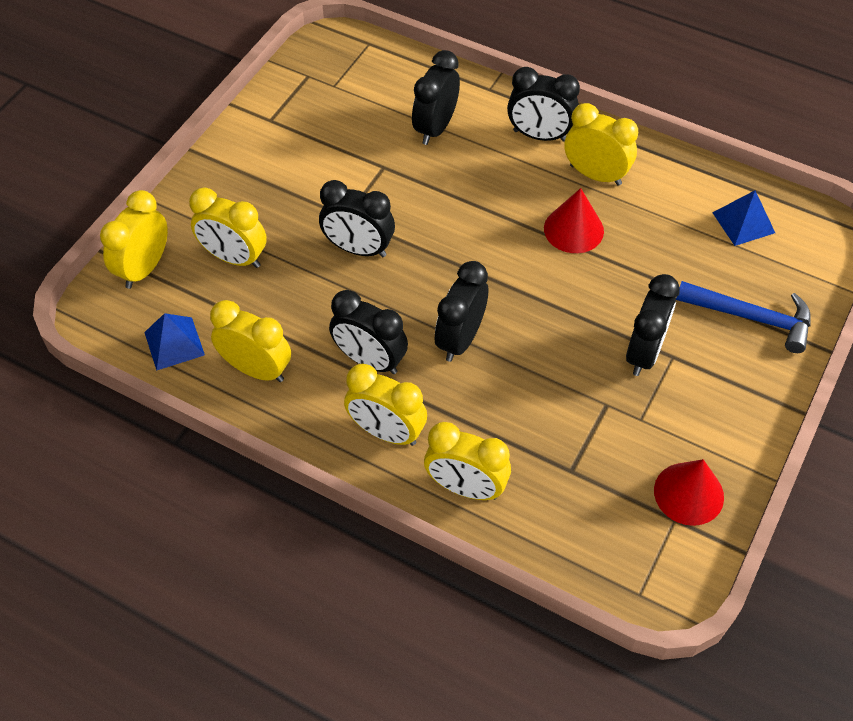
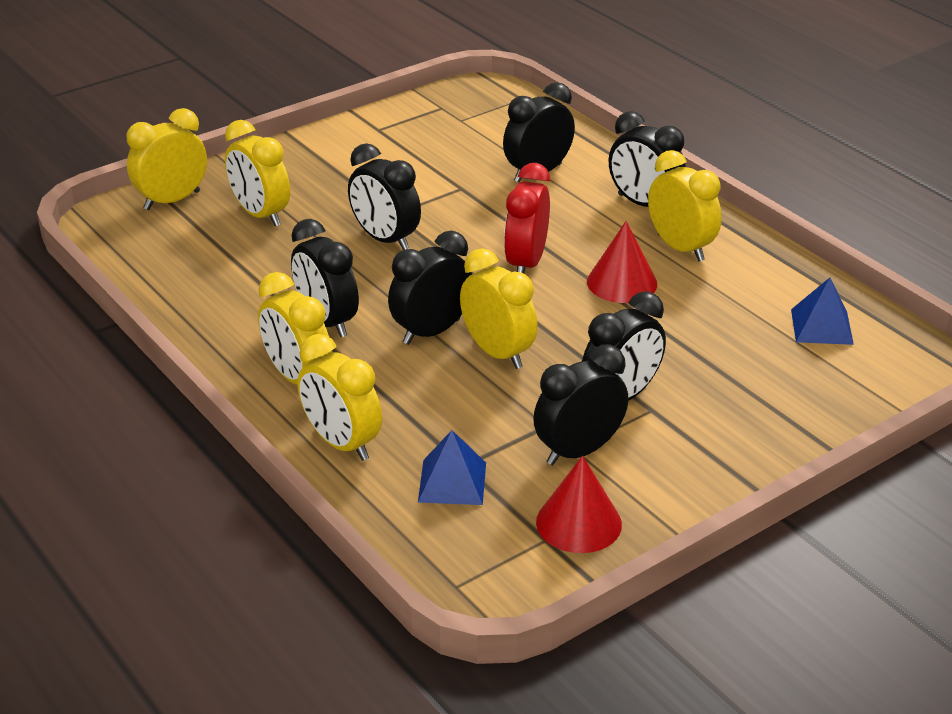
camera: 25 degrees right, 20 degrees down
(174, 343) = (153, 258): blue pyramid -> blue pyramid (452, 482)
(256, 369) = (213, 297): yellow clock -> yellow clock (497, 353)
(488, 235) = (526, 263): none -> red clock
(646, 421) = (578, 451): none -> black clock
(751, 317) = (768, 403): blue hammer -> none

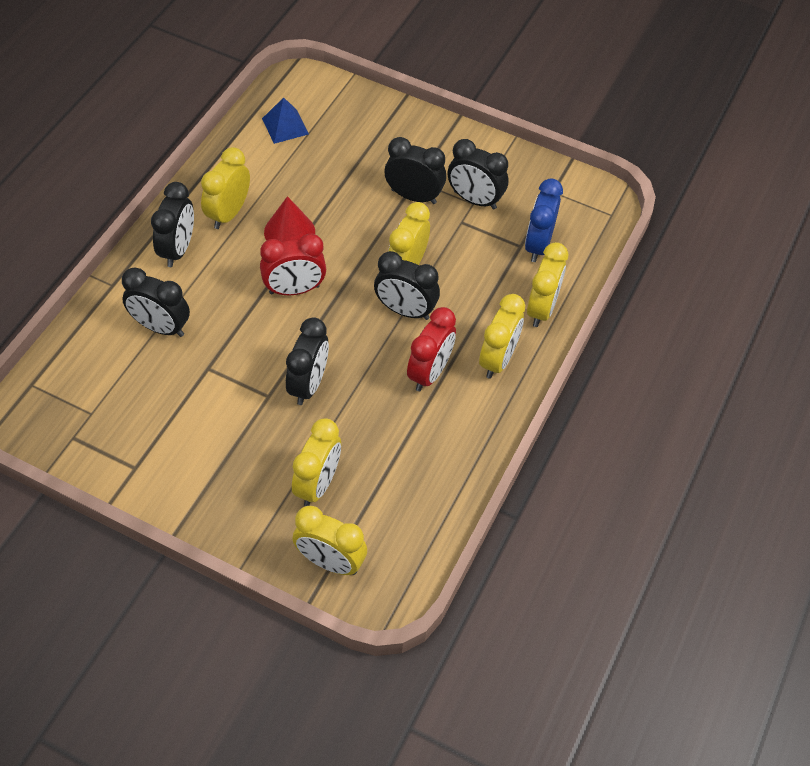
camera: 120 degrees left, 20 degrees up
(327, 322) = (429, 373): black clock -> red clock
(452, 482) = (538, 245): blue pyramid -> blue clock
(578, 523) = (532, 182): red cone -> none

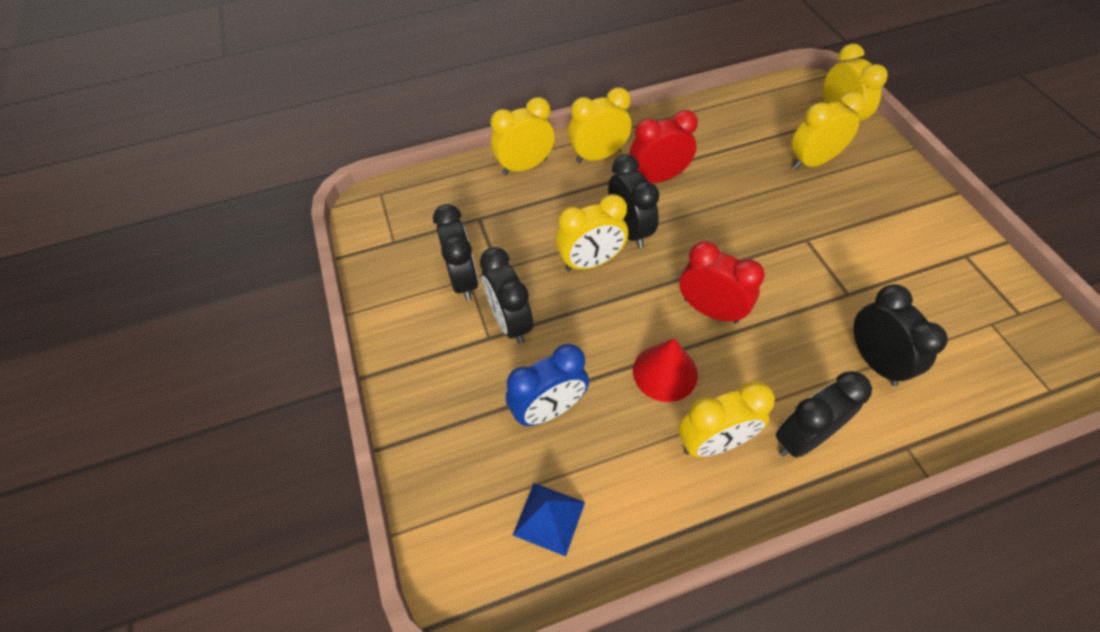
camera: 130 degrees left, 0 degrees up
(308, 384) = (765, 227): black clock -> none
(538, 245) = (465, 209): blue clock -> blue clock (549, 410)

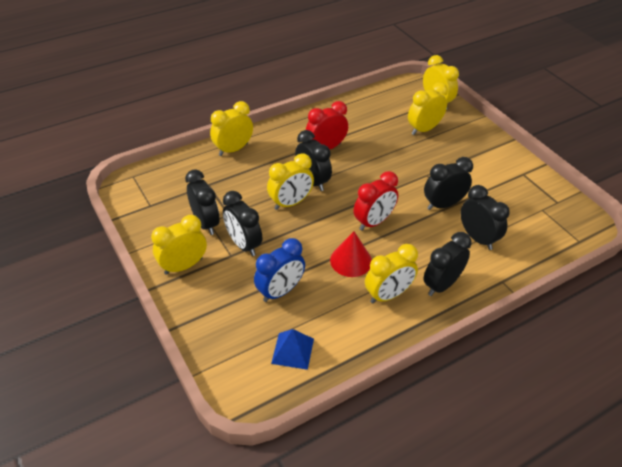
camera: 15 degrees left, 10 degrees down
(598, 156) = (283, 138): yellow clock -> yellow clock (183, 266)
(710, 310) = (373, 222): red clock -> red clock turned 120 degrees clockwise
(825, 294) = (443, 204): none -> black clock

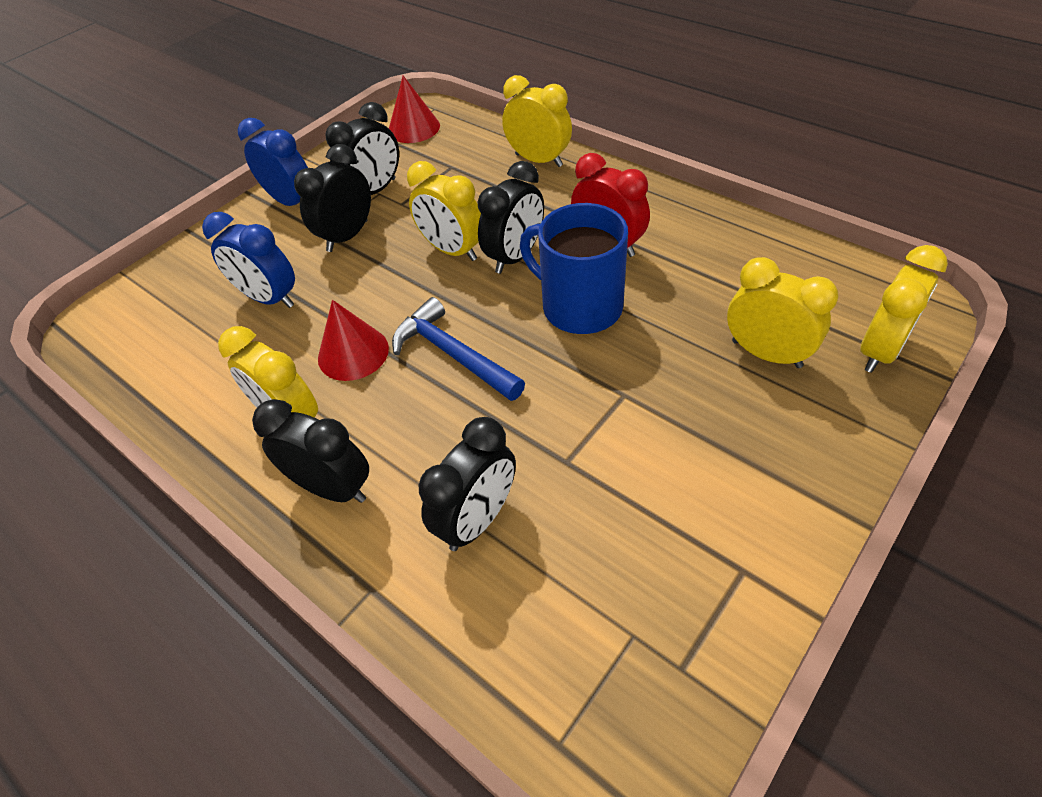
camera: 75 degrees right, 5 degrees up
(148, 190) = (414, 128): none -> red cone
(183, 266) = (292, 202): yellow clock -> blue clock
(292, 351) = (165, 345): blue pyramid -> none
(364, 170) = (580, 306): none -> blue mug
(373, 222) = (453, 355): red clock -> blue hammer
(443, 204) = (549, 440): black clock -> none

